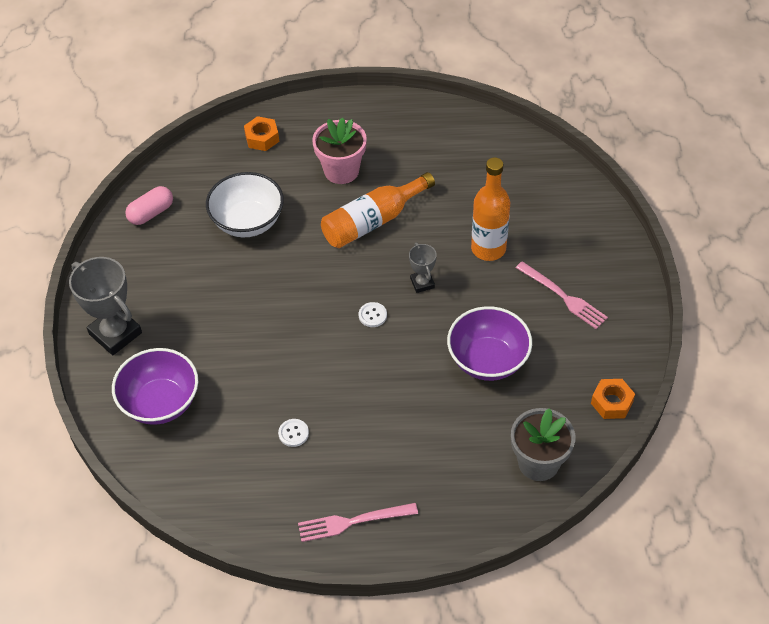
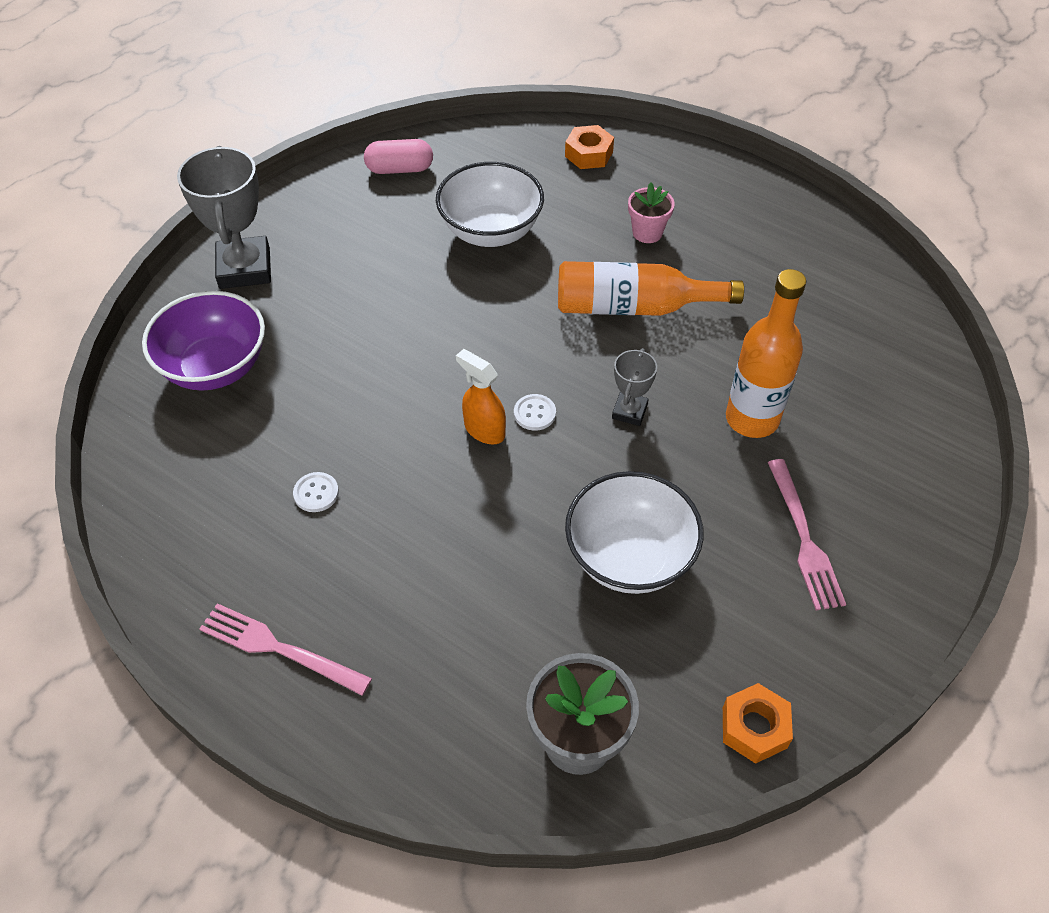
camera: 35 degrees right, 0 degrees up
(341, 171) = (647, 233): pink flower pot -> pink flower pot, size x0.60
(353, 341) = (484, 430): none -> orange spray bottle
(488, 360) = (629, 557): purple bowl -> white bowl

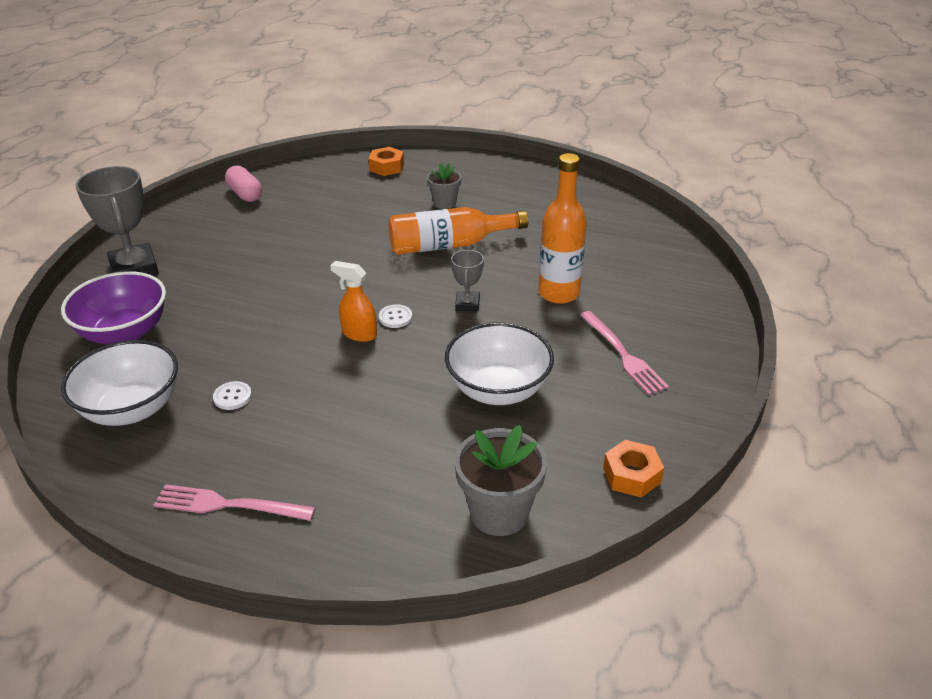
camera: 15 degrees left, 15 degrees down
(400, 169) = (245, 194): pink capsule -> pink capsule turned 75 degrees clockwise
(491, 231) = (327, 219): white bowl -> white bowl (132, 409)
(647, 233) = (444, 203): pink flower pot -> grey flower pot

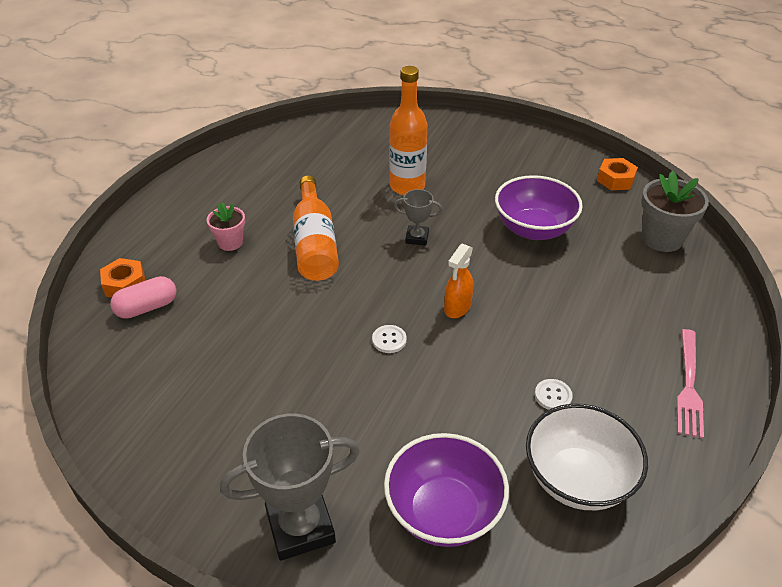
camera: 85 degrees left, 5 degrees up
(245, 194) = (136, 421): pink capsule -> pink capsule (147, 307)
(395, 317) = (433, 283): white button -> white button (389, 340)
(444, 203) = (230, 242): grey flower pot -> pink flower pot
(498, 390) = (533, 229): white bowl -> purple bowl
(623, 355) = (490, 166): pink fork -> none

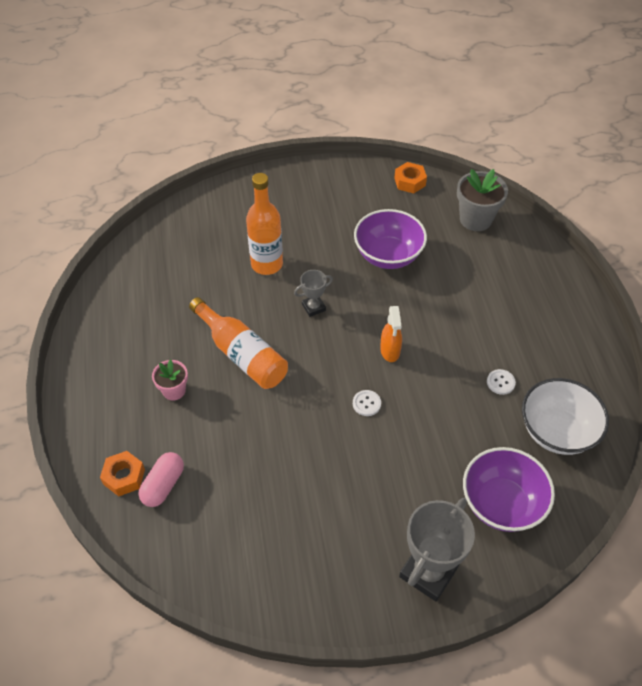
camera: 35 degrees left, 10 degrees up
(689, 386) = (569, 327): pink fork -> none

